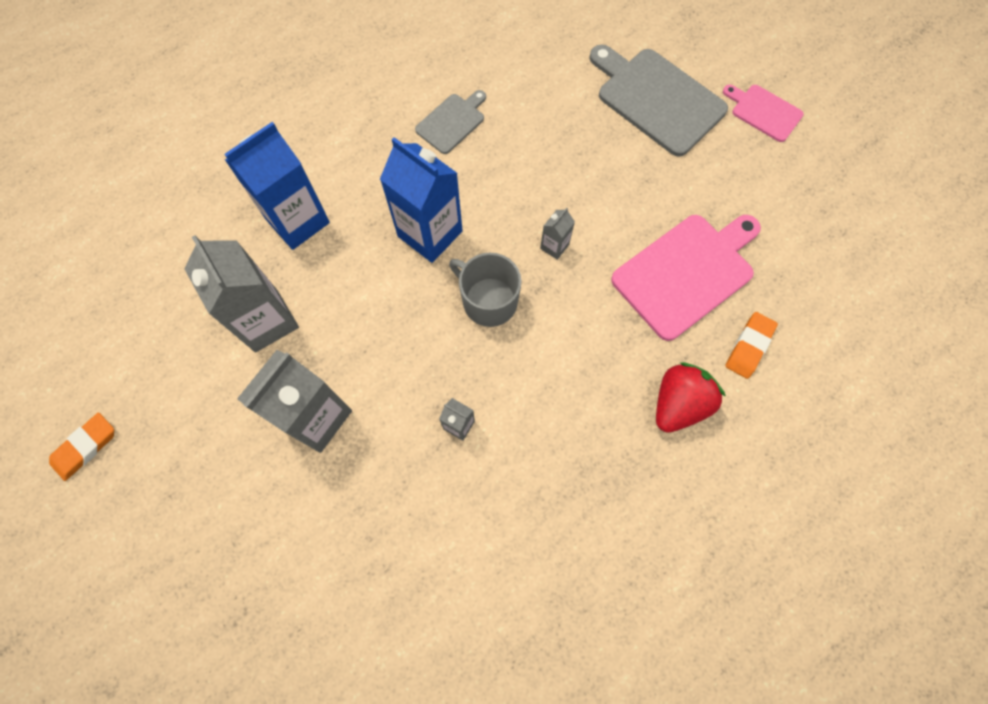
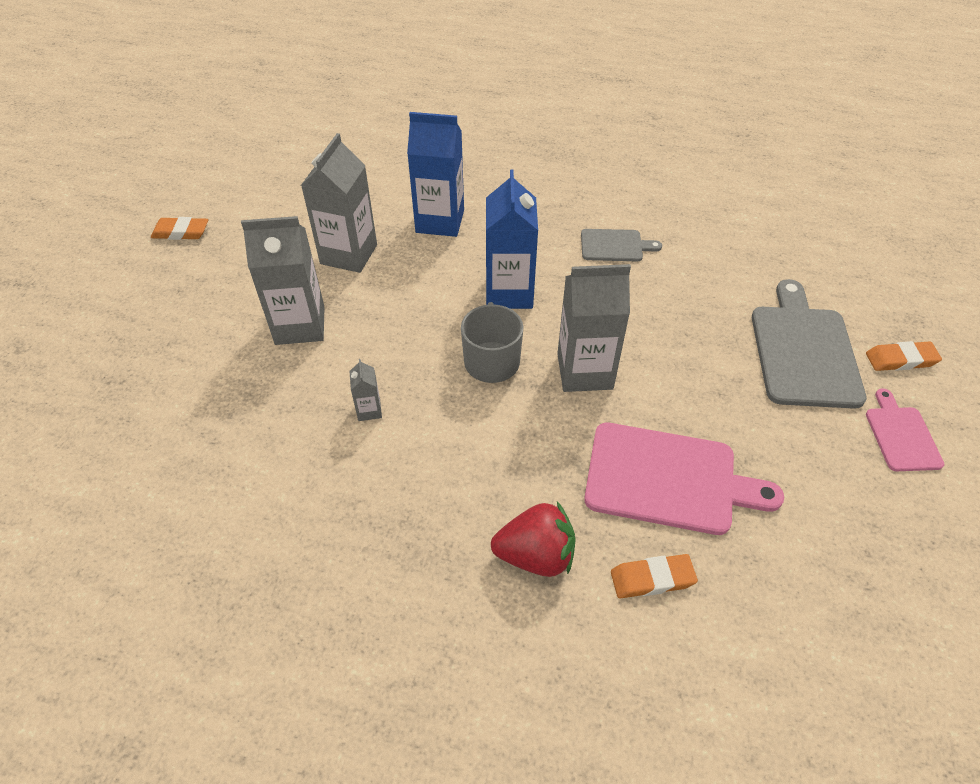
camera: 50 degrees right, 20 degrees down
(554, 246) = (584, 371): grey carton -> grey carton, size x2.22
(711, 53) = (901, 359): none -> orange eraser

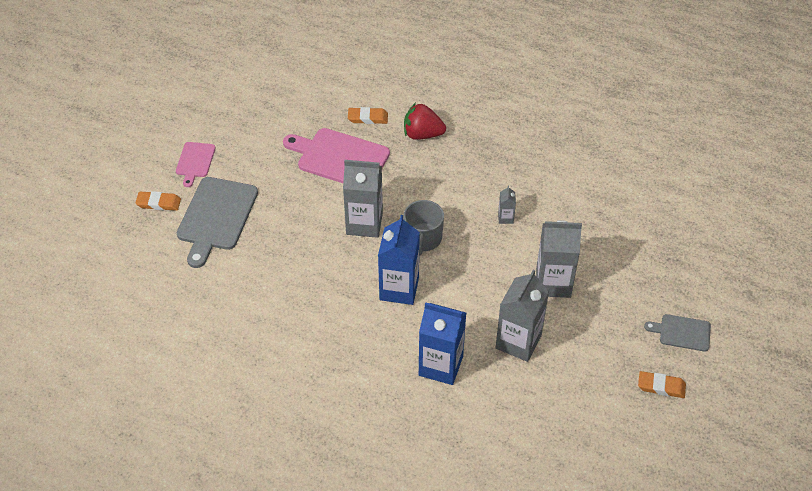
camera: 170 degrees left, 0 degrees up
(614, 246) = (305, 319): grey cutting board -> grey cutting board (682, 332)

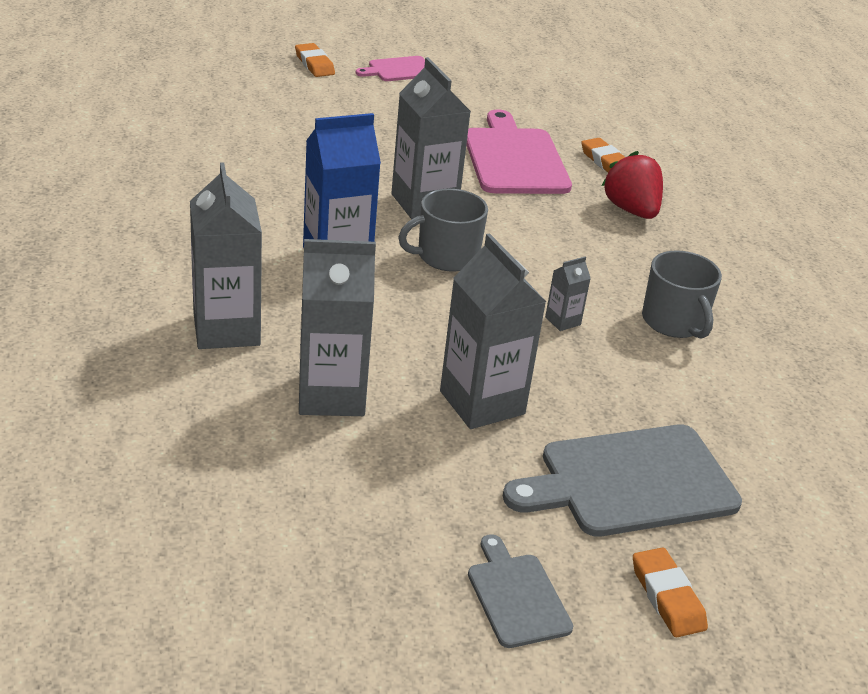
camera: 55 degrees right, 15 degrees down
(216, 217) = (329, 102): grey cutting board -> grey cutting board (630, 482)
(440, 366) = (226, 329): blue carton -> grey carton
(528, 173) = (674, 322): none -> grey mug
(661, 386) = (367, 599): orange eraser -> orange eraser (667, 597)

